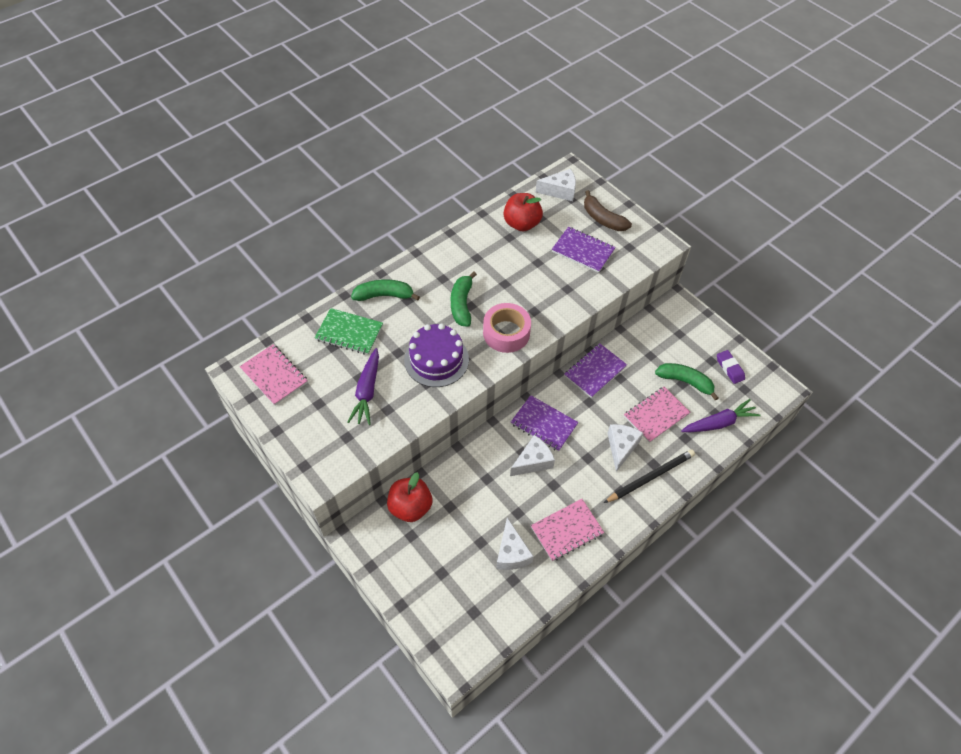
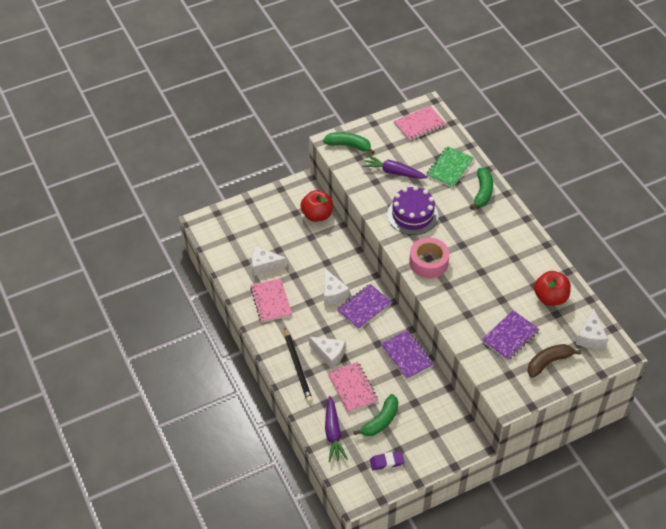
camera: 105 degrees right, 5 degrees down
(462, 304) = (464, 239): green banana -> green banana (349, 145)

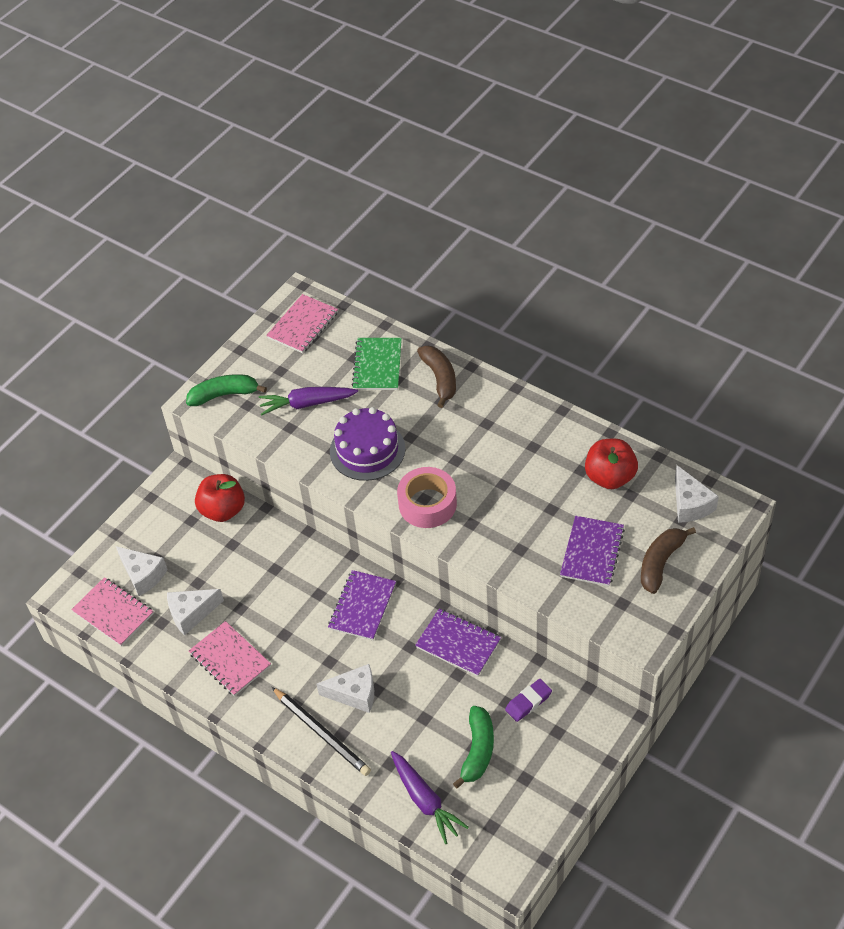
camera: 25 degrees left, 0 degrees up
(333, 293) = (309, 607): white cheese -> white cheese (143, 575)
(352, 388) = (413, 724): pink notebook -> pink notebook (113, 613)
(386, 462) = (520, 803): purple eraser -> purple eraser (528, 702)
(482, 192) = (440, 379): green banana -> brown banana

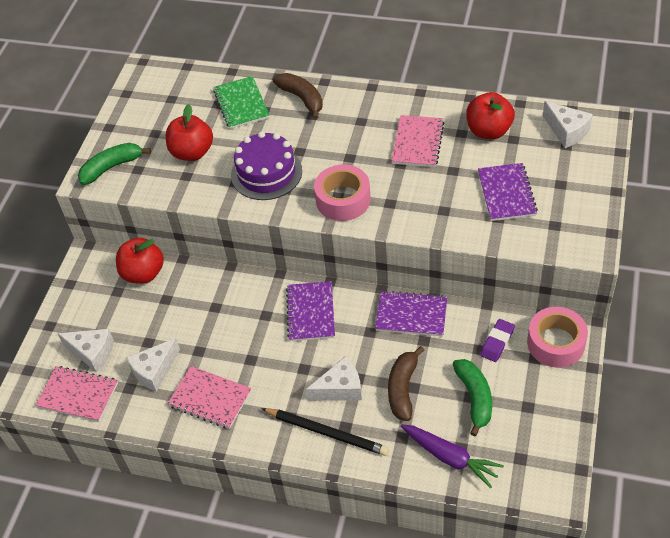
camera: 20 degrees left, 0 degrees up
(303, 325) = (158, 92): pink notebook -> pink notebook (417, 143)
(306, 404) = (192, 152): purple carrot -> red apple
(586, 723) = (555, 343): none -> pink tape
(660, 563) = (568, 183): brown banana -> brown banana (403, 388)

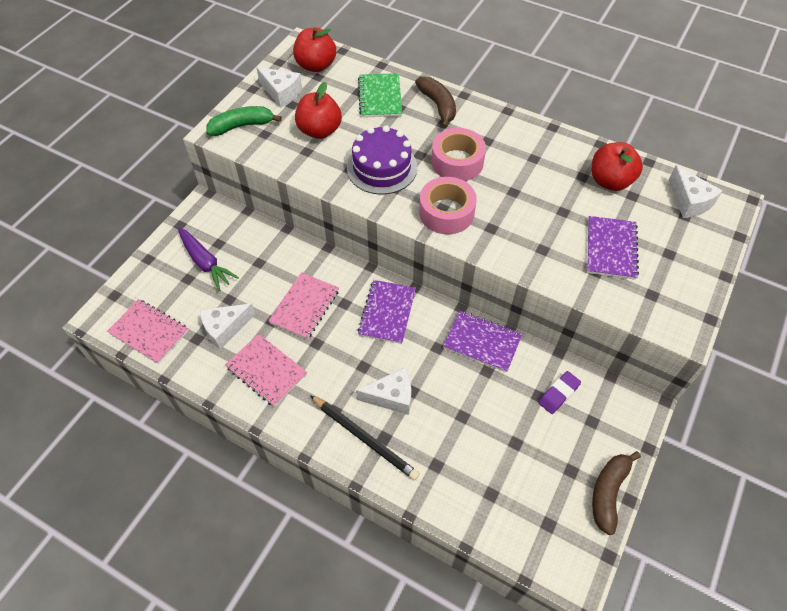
camera: 10 degrees right, 5 degrees up
(92, 352) = (176, 295): white cheese -> white cheese (281, 93)
(143, 273) = (247, 233): red apple -> red apple (316, 66)
(403, 388) = (452, 415): brown banana -> brown banana (608, 492)
(417, 143) = (536, 175): pink notebook -> pink notebook (304, 306)
(450, 458) = (478, 502): purple carrot -> purple carrot (206, 263)
(474, 398) = (520, 446): green banana -> none
(555, 343) = (617, 411): pink tape -> pink tape (457, 162)

